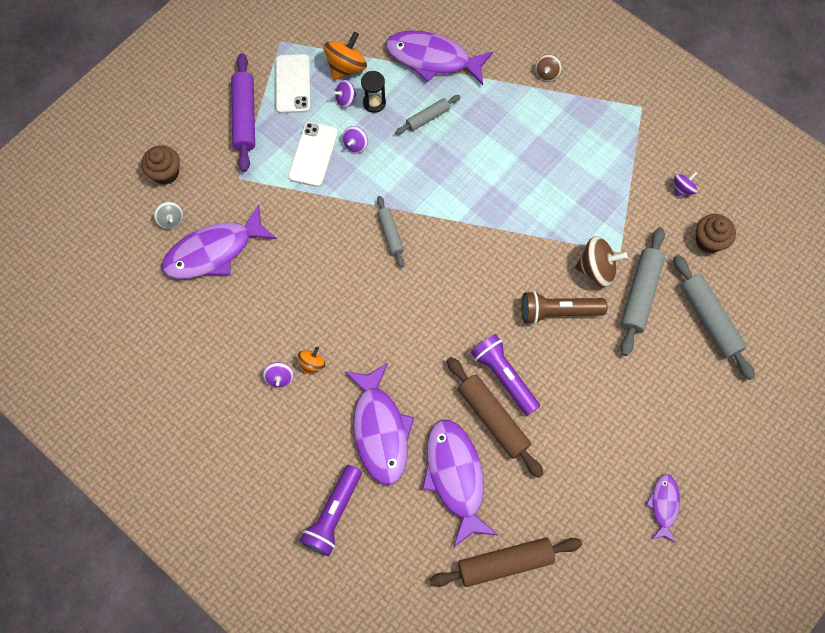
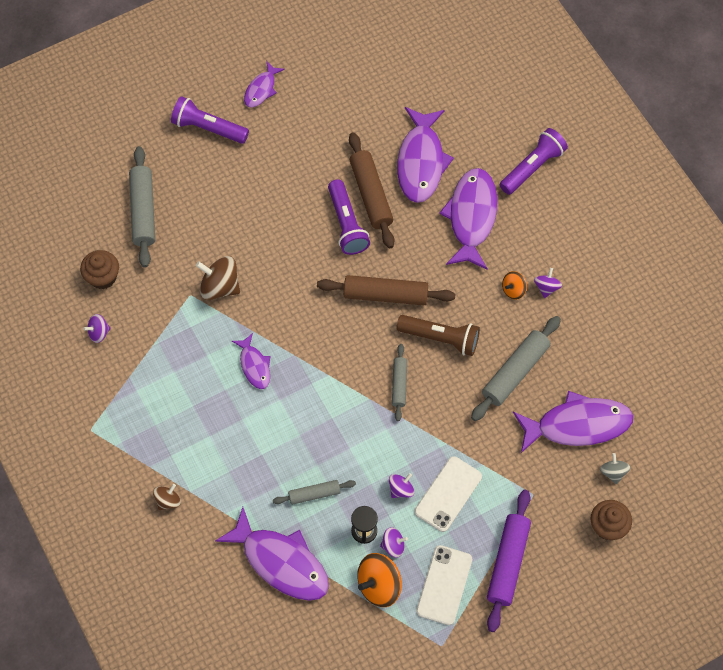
camera: 160 degrees left, 5 degrees down
(505, 562) = (406, 91): brown rolling pin -> brown rolling pin (385, 295)
(528, 207) = (254, 365): none -> purple fish
(558, 311) = (273, 261): brown flashlight -> brown flashlight (440, 338)
(640, 294) = (192, 252): grey rolling pin -> grey rolling pin (515, 372)
(695, 436) = (208, 128): none -> purple flashlight

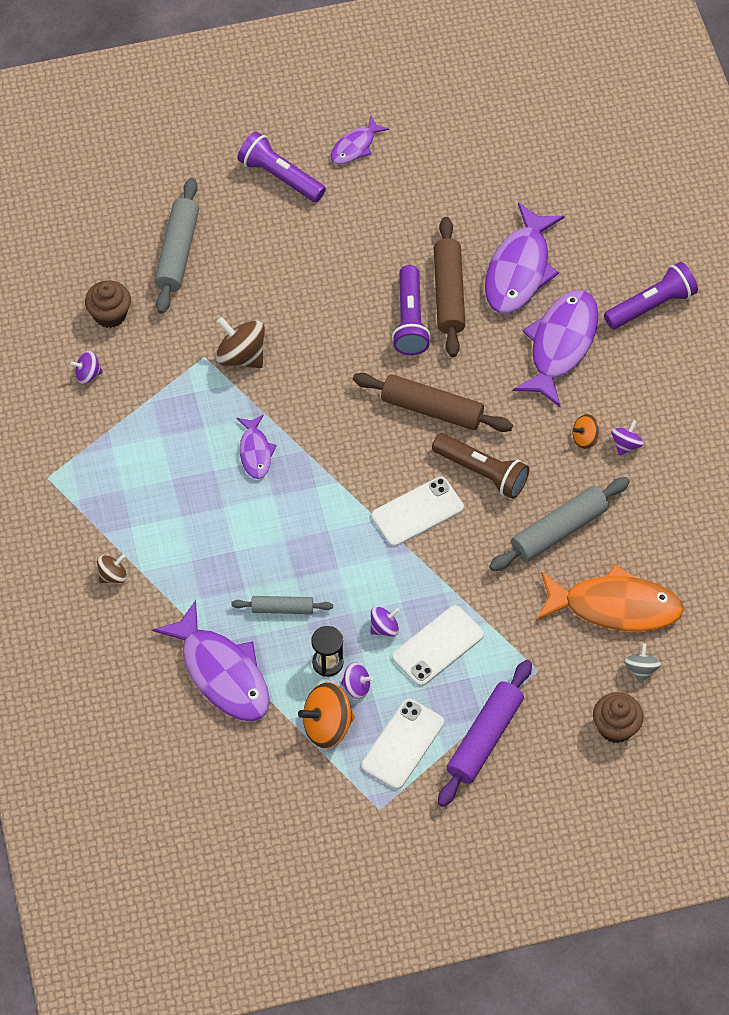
camera: 15 degrees right, 5 degrees down
(399, 384) = (417, 512): grey rolling pin -> white phone
(577, 425) = (615, 606): purple fish -> orange fish

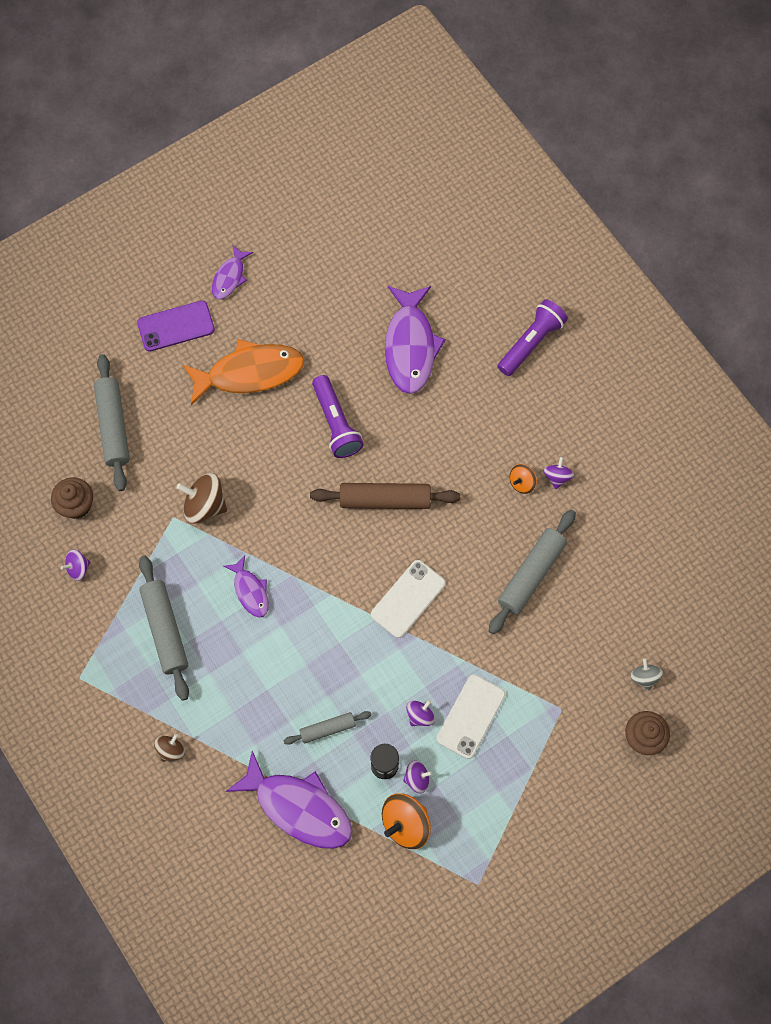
camera: 20 degrees left, 10 degrees up
(153, 460) = (165, 630): none -> grey rolling pin
(280, 176) = (176, 326): purple flashlight -> purple phone
(403, 744) = (475, 817): white phone -> none
(448, 293) = (359, 388): brown rolling pin -> none
(482, 472) = (448, 543): brown flashlight -> none
(484, 738) = (540, 786): purple rolling pin -> none
(560, 345) = (470, 404): purple fish -> none
(615, 606) = (602, 627): orange fish -> orange fish (250, 373)

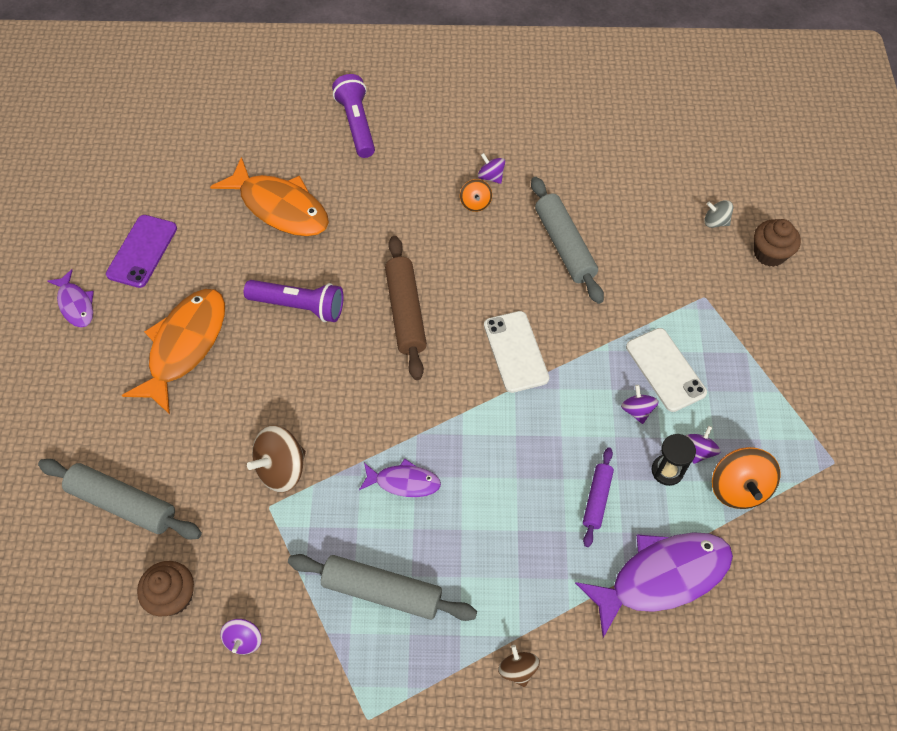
camera: 55 degrees left, 10 degrees down
(176, 326) = (77, 380): purple phone -> purple phone (142, 251)
(327, 729) = (597, 499): grey rolling pin -> purple rolling pin
(385, 500) = (406, 312): brown rolling pin -> brown rolling pin turned 45 degrees counterclockwise
(410, 346) = (280, 207): purple fish -> orange fish

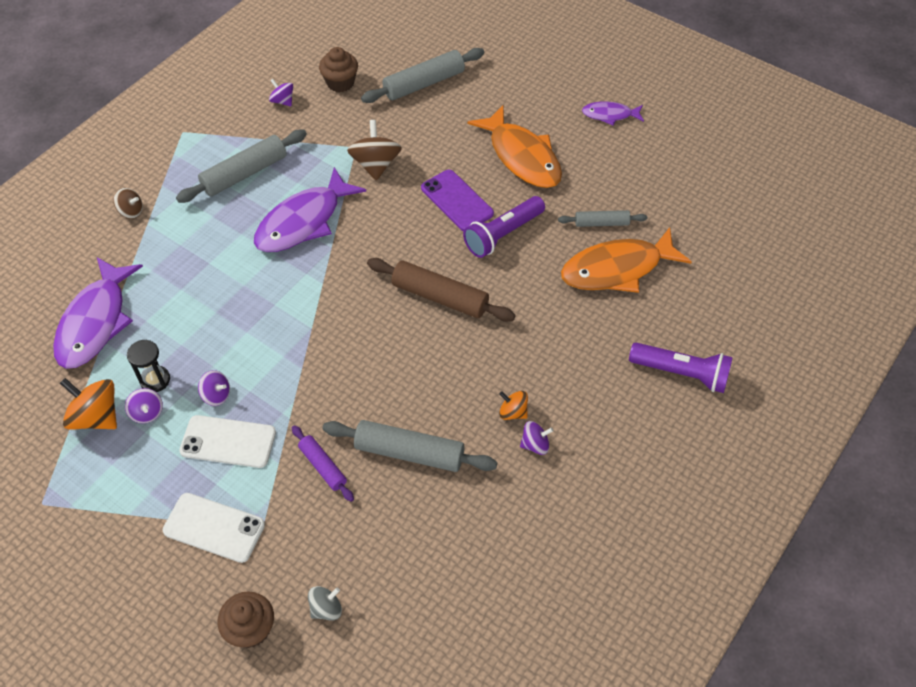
camera: 125 degrees right, 5 degrees down
(142, 251) = (634, 167): purple phone -> purple phone (457, 201)
(233, 242) = (601, 223): none -> grey rolling pin
(404, 482) = (303, 221): purple fish -> purple fish, size x1.89
(516, 351) = (340, 348): white phone -> white phone (214, 528)
(597, 499) = (181, 321): purple rolling pin -> purple rolling pin (323, 466)

